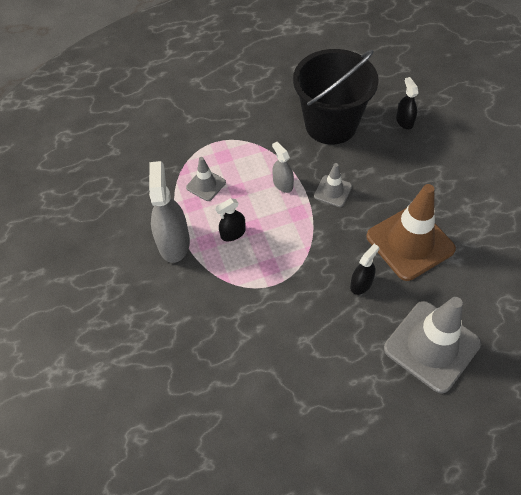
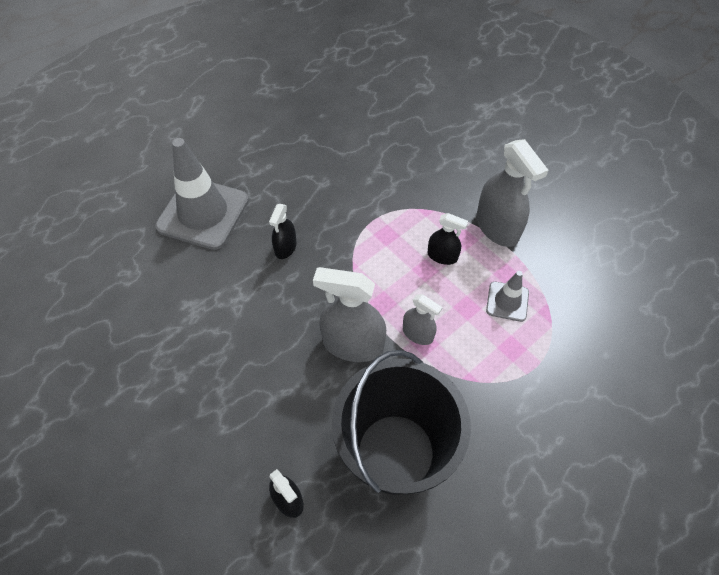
camera: 155 degrees right, 0 degrees up
(233, 233) = (442, 256): black spray bottle -> black spray bottle turned 75 degrees clockwise
(333, 191) = (353, 344): grey traffic cone -> grey spray bottle
(410, 243) = (243, 308): brown traffic cone -> none

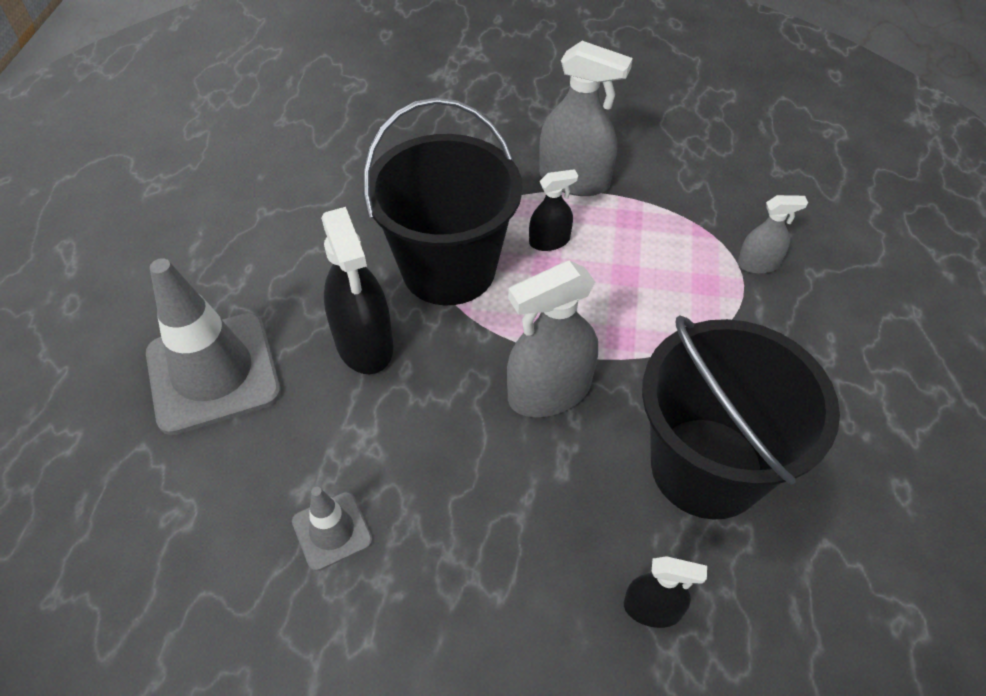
camera: 40 degrees left, 5 degrees down
(285, 247) = (364, 343): black spray bottle -> black spray bottle, size x1.82
(368, 235) = (448, 269): none -> black bucket
(418, 334) = (604, 333): grey spray bottle -> grey spray bottle (758, 264)
(507, 301) = (656, 243): grey traffic cone -> grey traffic cone (332, 531)

